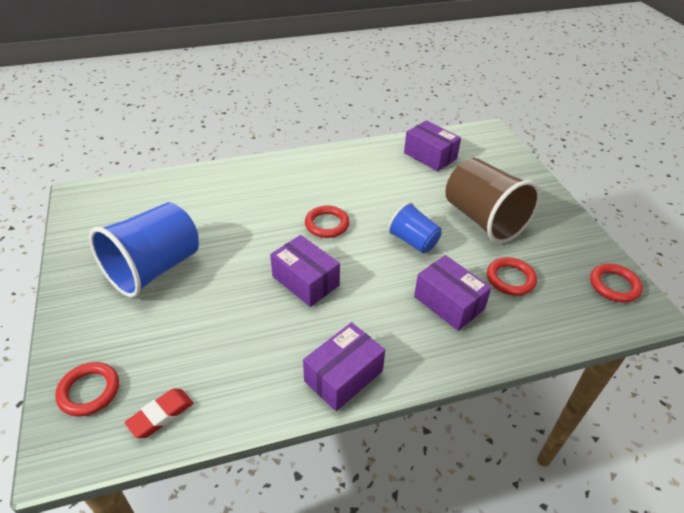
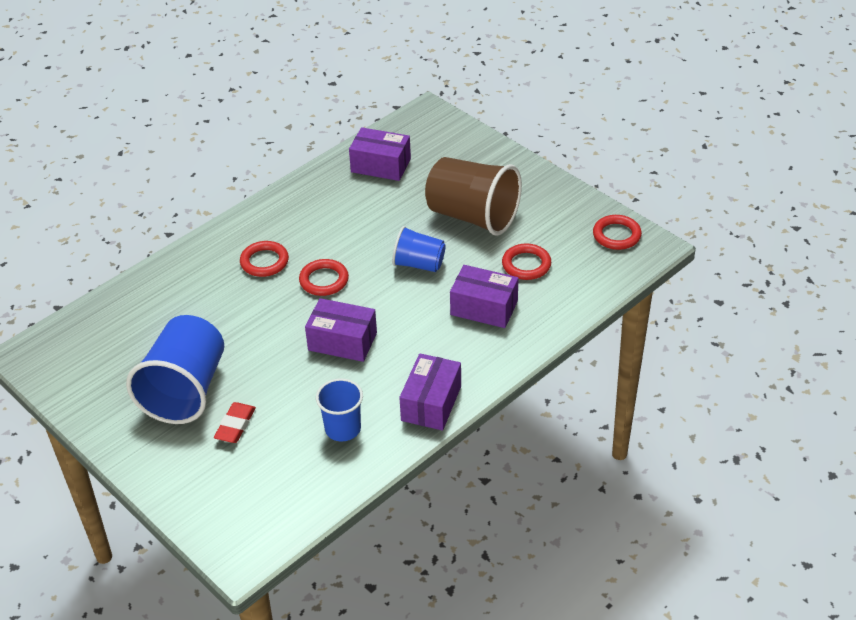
camera: 25 degrees left, 0 degrees up
(89, 391) = (221, 507): red ring -> red ring (264, 262)
(161, 415) = (300, 496): red eraser -> red eraser (235, 425)
(248, 363) = (343, 429): none -> blue cup

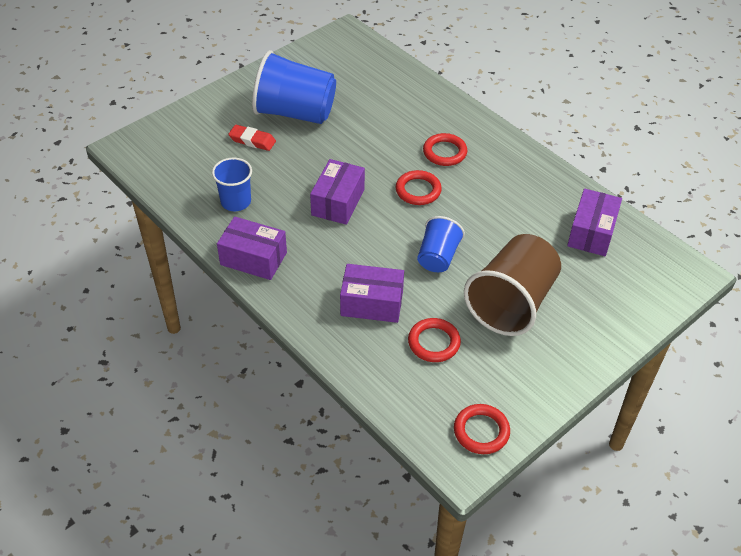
camera: 90 degrees right, 5 degrees up
(484, 308) = (372, 303): purple box -> purple box turned 75 degrees clockwise

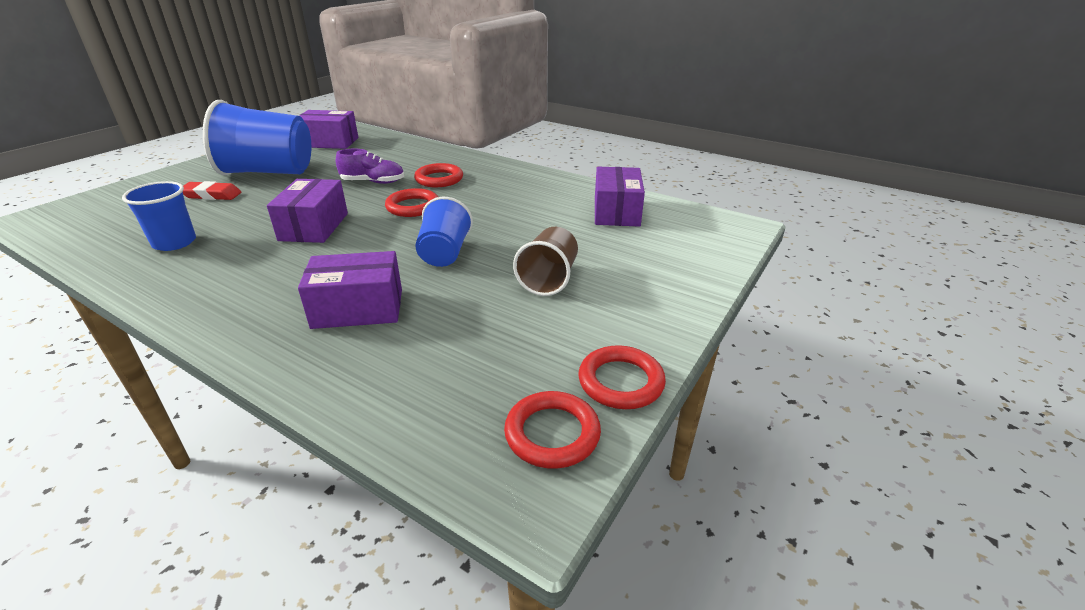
camera: 15 degrees left, 15 degrees down
(253, 258) = (185, 290): purple box -> purple box (329, 142)
(386, 146) = (373, 182): none -> purple shoe
(434, 342) = (453, 335): red ring -> red ring (621, 382)
(511, 303) = (549, 279): brown cup -> brown cup, size x0.56

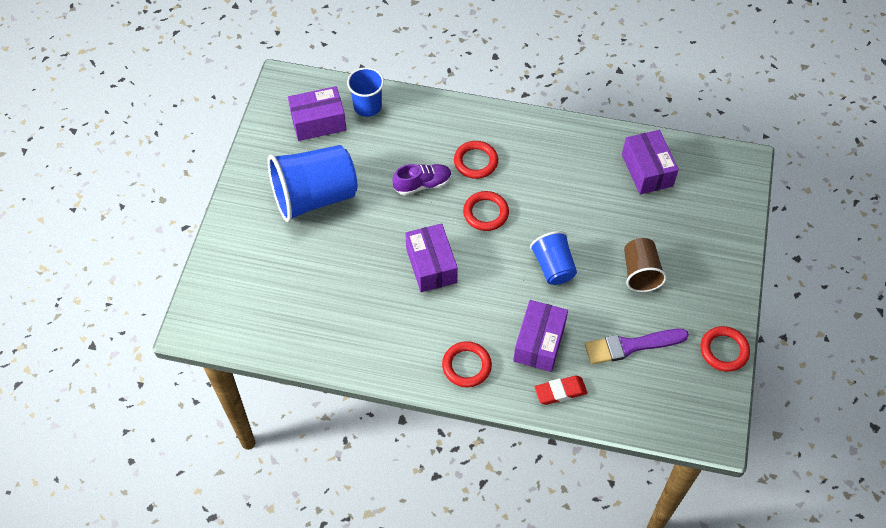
camera: 20 degrees left, 25 degrees up
(174, 243) = (345, 319): blue cup -> blue cup (367, 106)
(212, 195) = (303, 249): red eraser -> red eraser (560, 392)
(358, 308) = (539, 342): purple box -> purple box turned 45 degrees counterclockwise
(478, 341) = (631, 346): none -> purple brush
(552, 433) = (706, 397): red ring -> red ring (466, 366)

